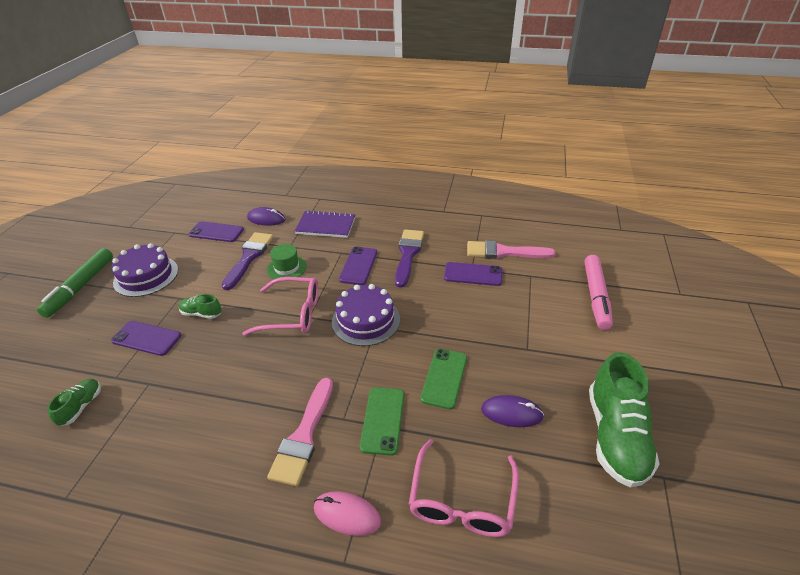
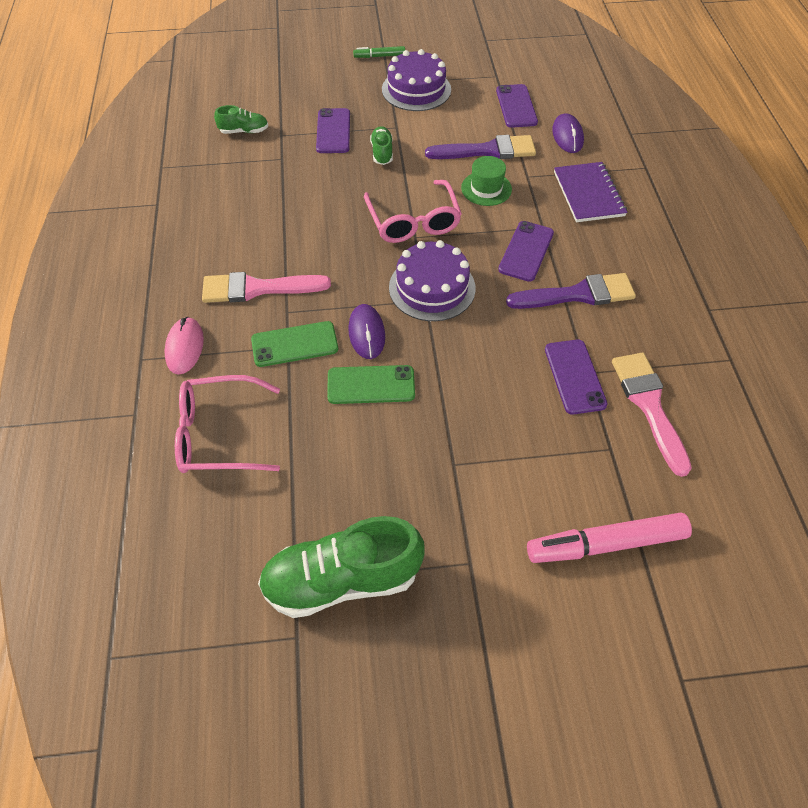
camera: 70 degrees right, 15 degrees up
(80, 287) = (379, 56): green marker -> green marker, size x0.52
(358, 266) = (526, 251): purple phone -> purple phone turned 60 degrees counterclockwise
(511, 413) = (341, 462): purple mouse -> purple mouse (366, 333)

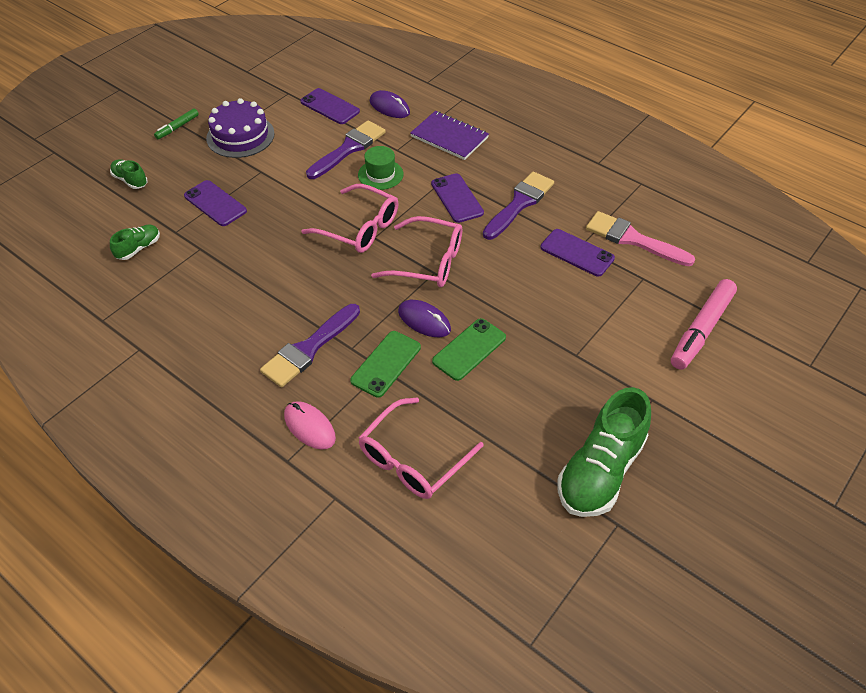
camera: 45 degrees left, 5 degrees down
(258, 288) = (309, 348): pink brush -> purple brush
(382, 153) = (274, 196): green shoe -> green shoe (130, 180)
(432, 287) = (428, 262): purple cake -> pink glasses

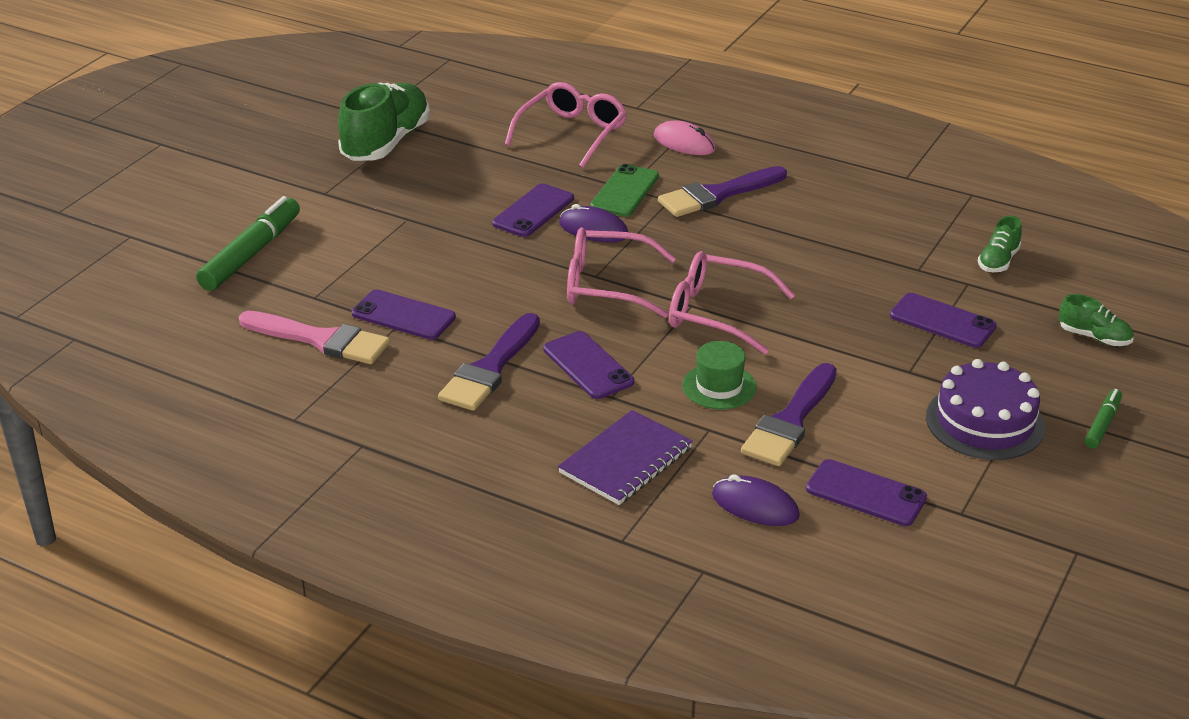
camera: 170 degrees right, 15 degrees down
(309, 348) = (717, 195): purple brush -> purple brush turned 150 degrees counterclockwise
(449, 137) = (626, 460): purple notebook -> purple notebook turned 75 degrees counterclockwise
(469, 349) = (533, 211): green phone -> purple phone
(701, 330) = (251, 254): pink marker -> green marker

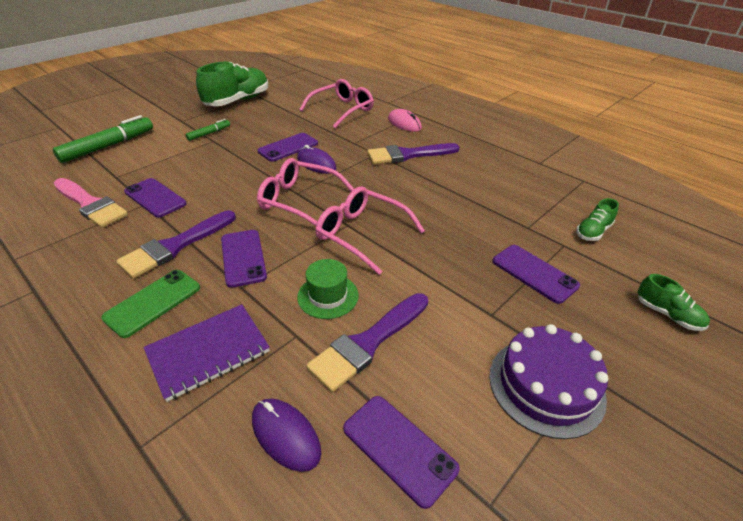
camera: 15 degrees right, 5 degrees up
(625, 191) = (351, 144): green phone -> green phone (153, 302)
(1102, 424) = (668, 417): green marker -> green marker (209, 133)

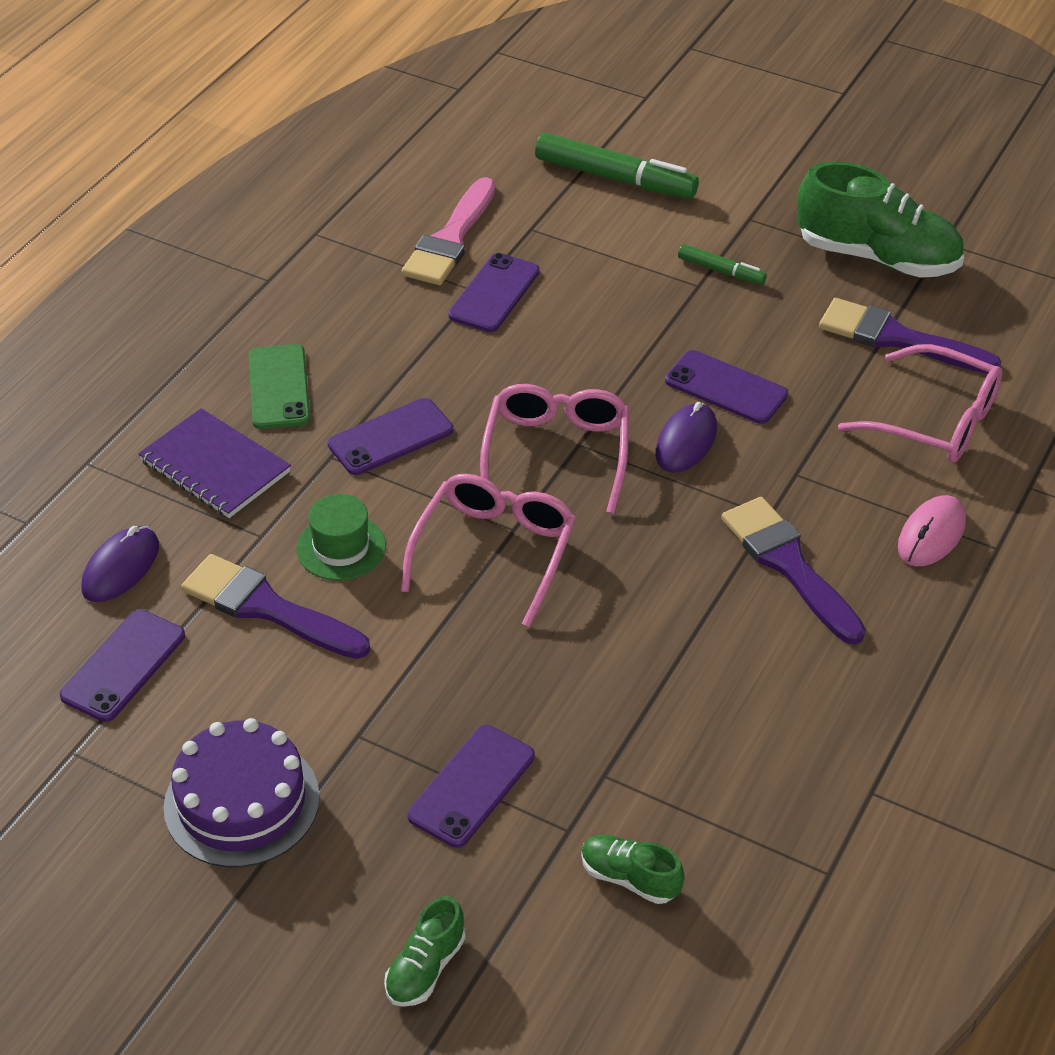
camera: 75 degrees right, 5 degrees up
(153, 302) = (279, 387): green phone -> green phone turned 60 degrees clockwise
(175, 246) = (391, 362): purple brush -> purple brush (897, 339)

